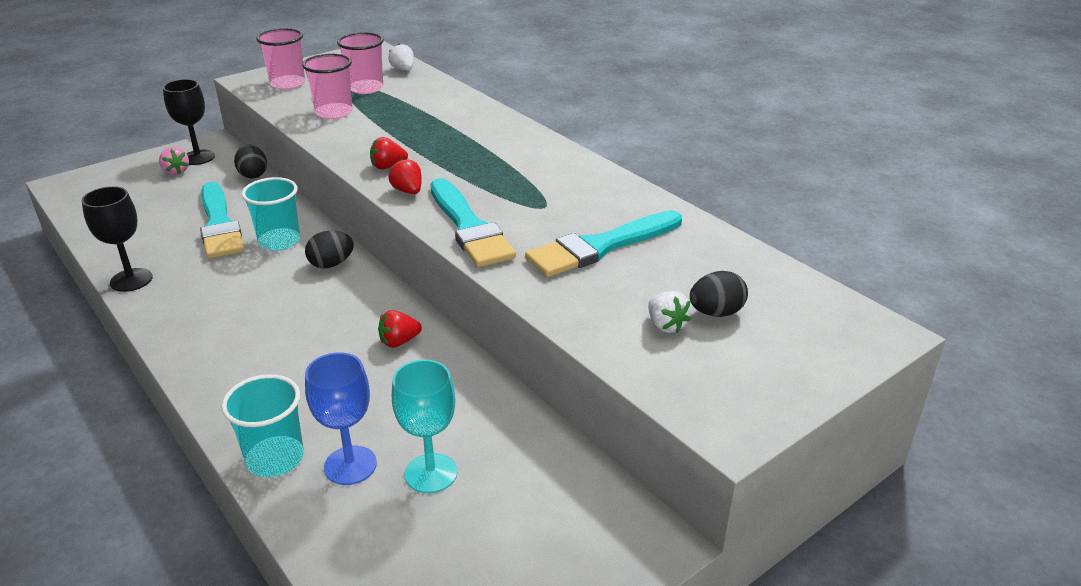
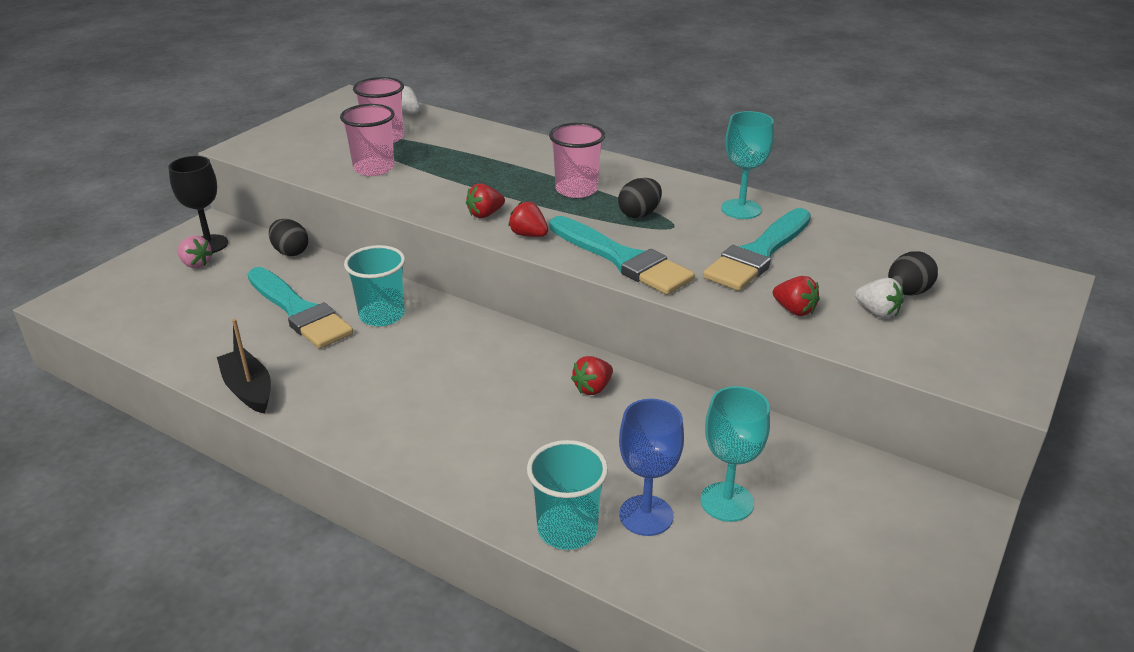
camera: 20 degrees left, 0 degrees up
(131, 280) = (248, 390): black goblet -> black boat
(287, 83) = (292, 145): pink cup -> pink cup (576, 190)
(331, 264) = (458, 327): black egg -> black egg (639, 214)
(585, 306) = (794, 310): none -> red strawberry
(623, 202) = (741, 209): none -> turquoise goblet

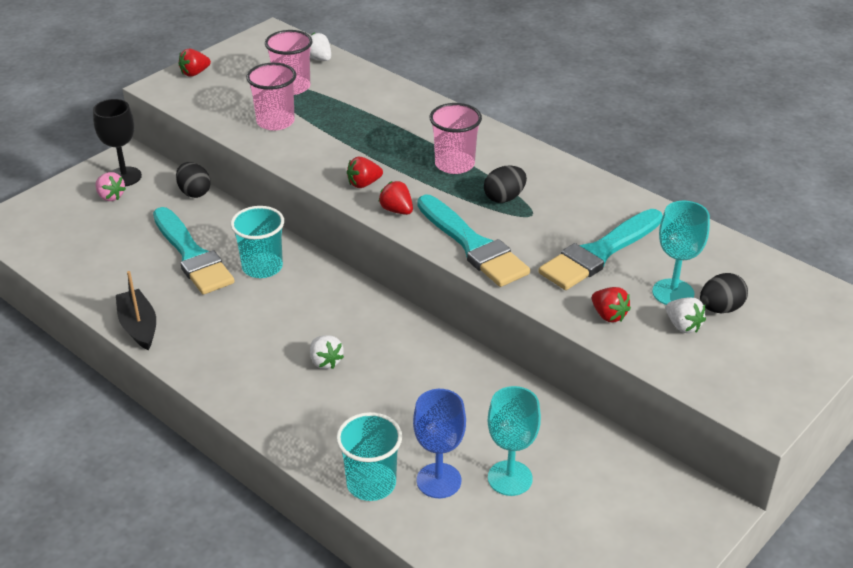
camera: 10 degrees right, 5 degrees up
(477, 402) = (325, 361): none -> white strawberry
(593, 388) = (428, 360): red strawberry -> red strawberry (195, 73)
(741, 209) = (601, 202): turquoise goblet -> turquoise goblet (673, 293)

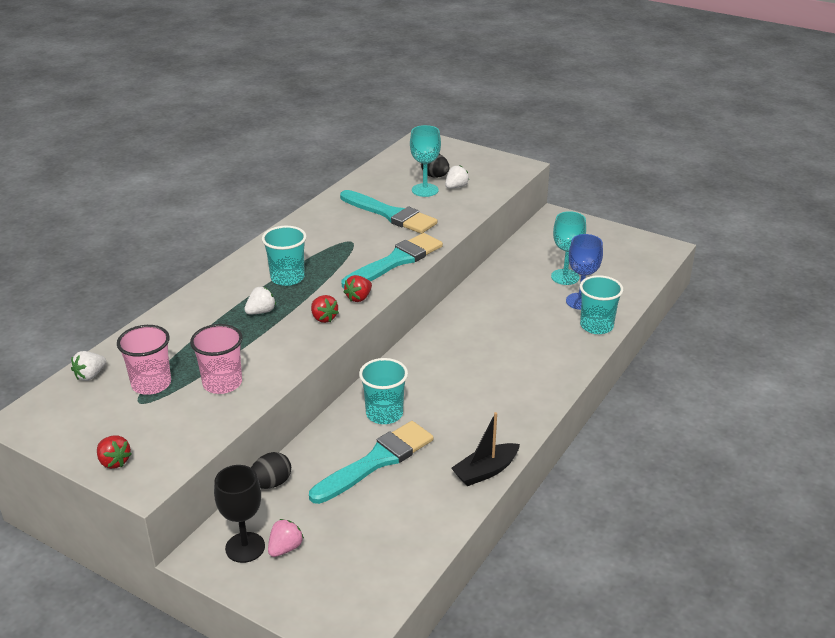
camera: 100 degrees left, 5 degrees down
(325, 361) = (490, 361): white strawberry -> white strawberry (261, 312)
(454, 164) = (287, 278): pink cup -> turquoise cup
(504, 198) = (331, 253): black egg -> none
(608, 315) = (455, 209): red strawberry -> none

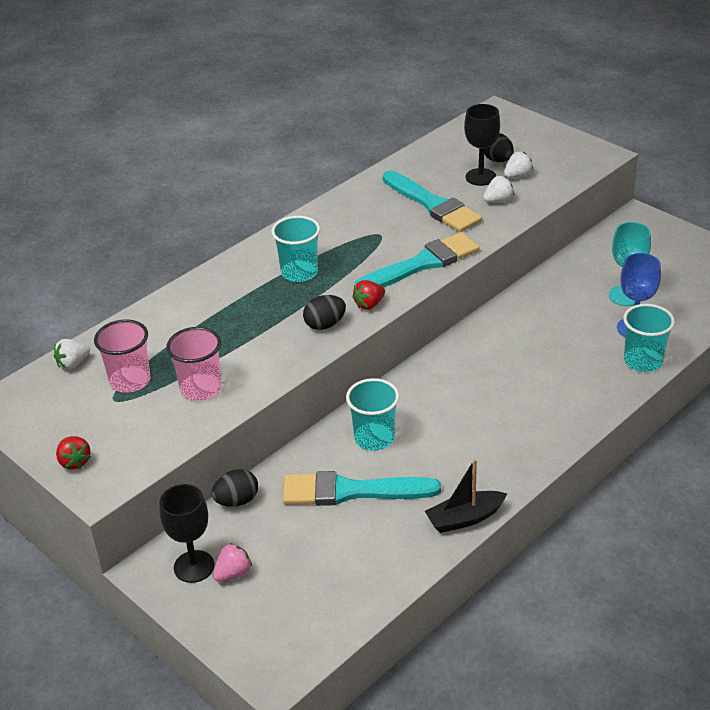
camera: 15 degrees right, 5 degrees up
(261, 312) = (261, 310): white strawberry -> white strawberry (498, 200)
(323, 318) = (325, 325): red strawberry -> black egg
(376, 461) = (351, 491): turquoise brush -> turquoise brush turned 150 degrees counterclockwise
(425, 190) = (480, 177): turquoise goblet -> black goblet

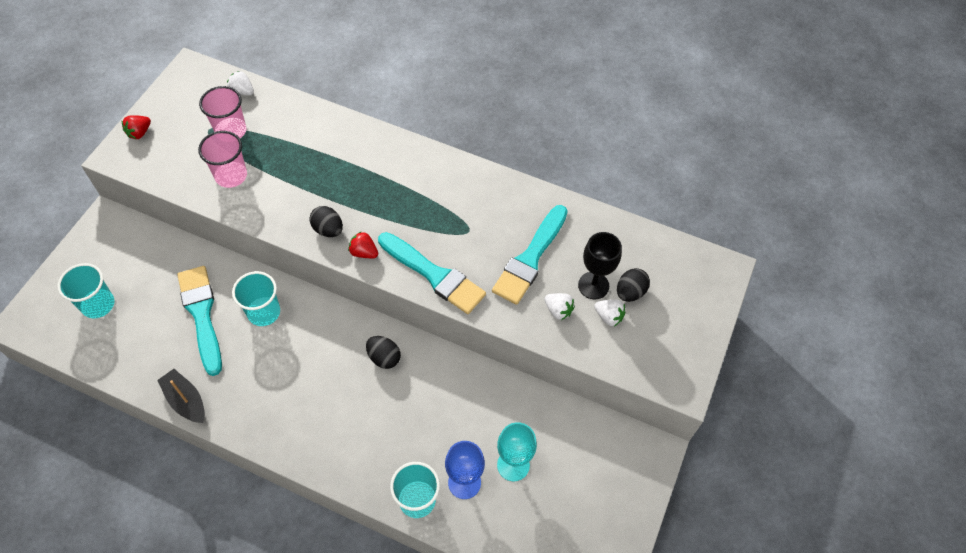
camera: 65 degrees right, 20 degrees up
(194, 566) = (111, 243): black goblet -> none
(233, 573) = (108, 268): pink strawberry -> none
(237, 501) = (178, 245): black egg -> black egg (384, 358)
(299, 272) = (393, 190): turquoise cup -> turquoise cup (98, 304)

